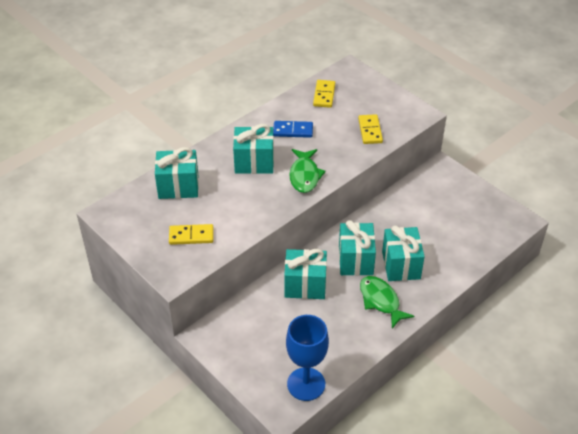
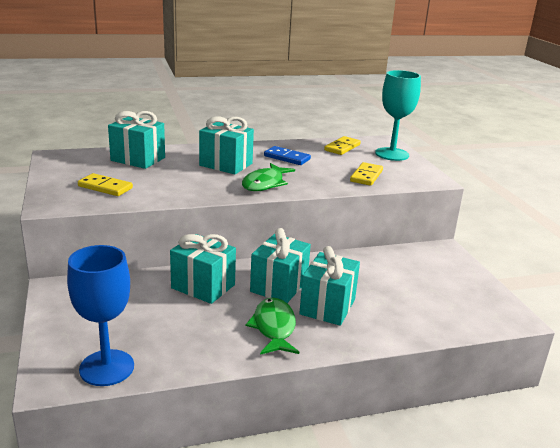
camera: 25 degrees right, 20 degrees down
(368, 88) = (392, 154): none -> turquoise goblet

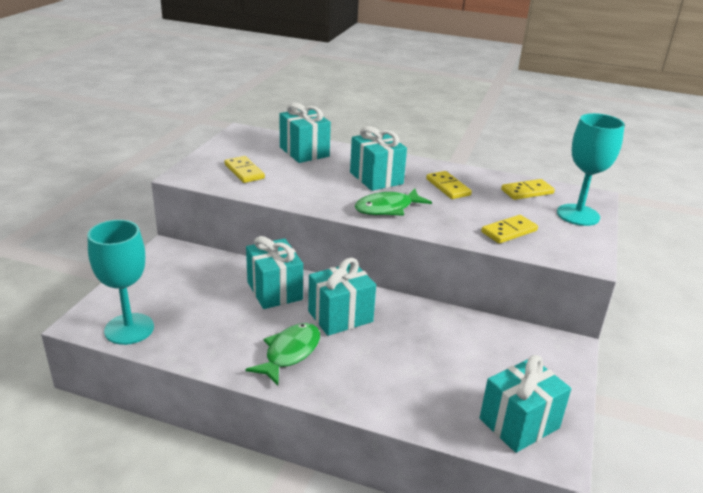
camera: 35 degrees right, 5 degrees up
(107, 368) = (129, 329): blue goblet -> turquoise goblet
(287, 158) = (448, 187): blue domino -> yellow domino
(327, 306) = (362, 355): turquoise gift -> turquoise gift (519, 423)

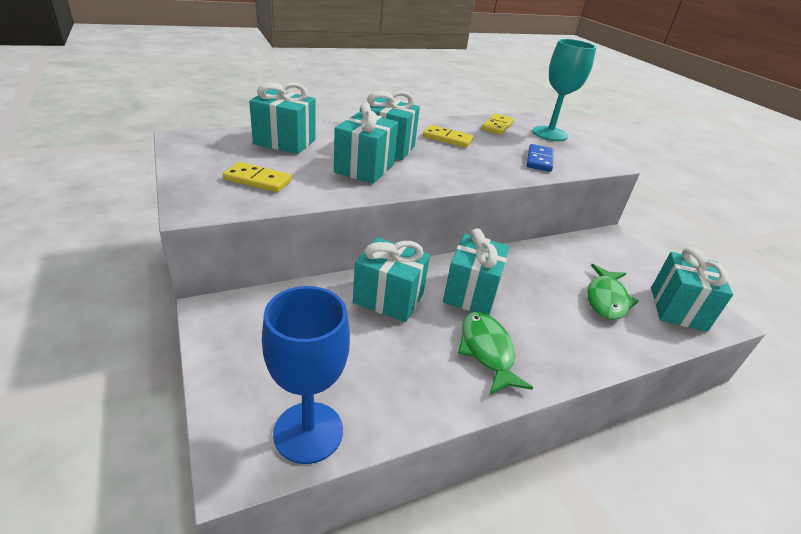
camera: 45 degrees left, 5 degrees up
(129, 329) = (308, 432): turquoise goblet -> blue goblet
(330, 187) = (364, 168): none -> turquoise gift
(387, 208) = (439, 171): green fish -> green fish (606, 299)
(509, 231) = (539, 160): yellow domino -> blue domino

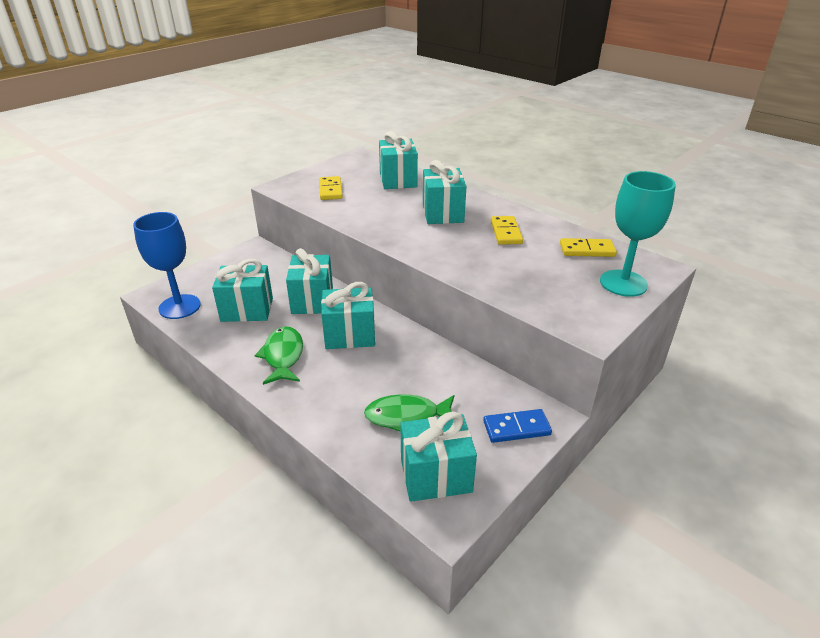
camera: 70 degrees right, 0 degrees up
(364, 168) = (392, 215): turquoise gift -> turquoise gift (247, 310)
(487, 351) = (283, 356): green fish -> green fish turned 60 degrees counterclockwise
(539, 160) = (530, 286): blue domino -> blue domino (516, 428)

